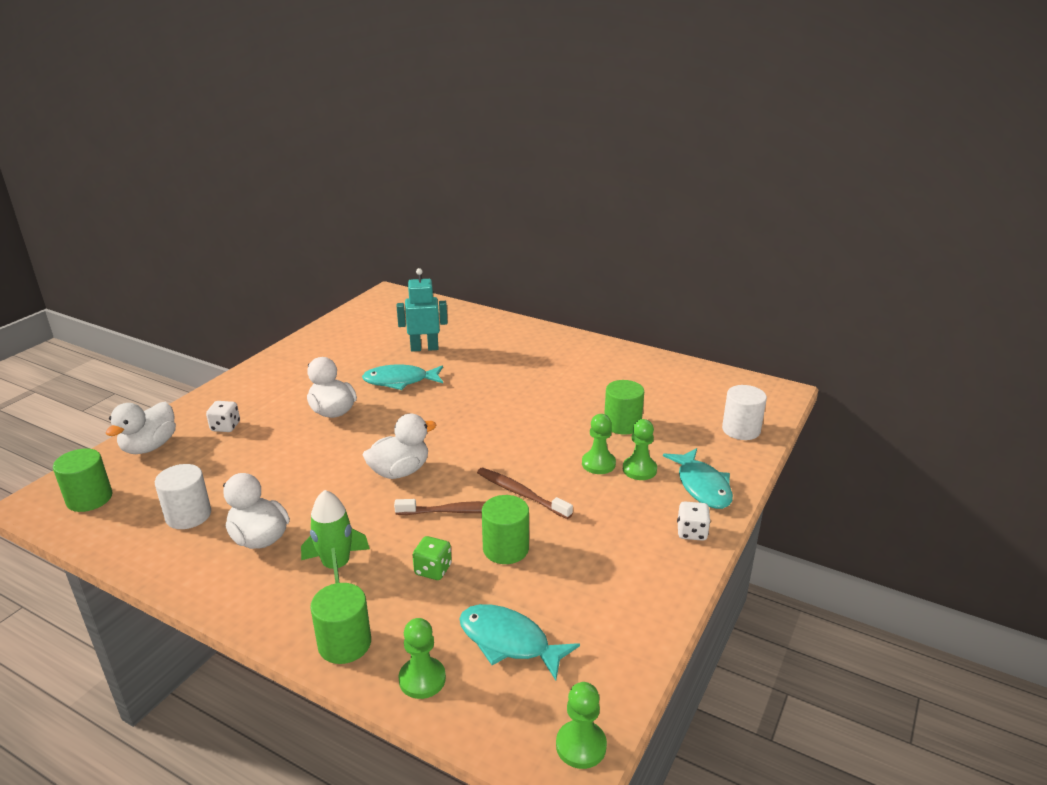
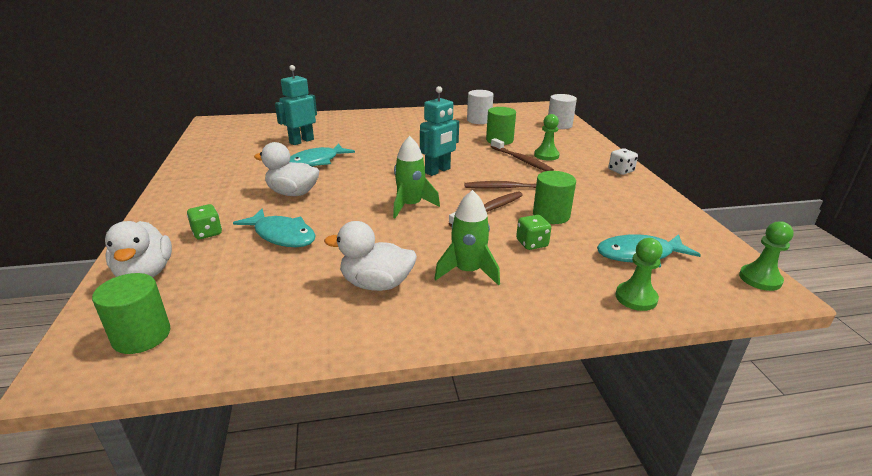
camera: 40 degrees left, 0 degrees up
(188, 515) = (282, 299): white cylinder -> white cylinder (479, 120)
(225, 427) = (207, 233): white dice -> green dice
(344, 643) = (557, 307): green cylinder -> none
(400, 471) = (410, 206): white duck -> green rocket
(488, 440) = (438, 171): none -> turquoise robot
(598, 464) = (521, 160): green pawn -> brown toothbrush
(702, 486) = (588, 151): turquoise fish -> turquoise fish (282, 235)

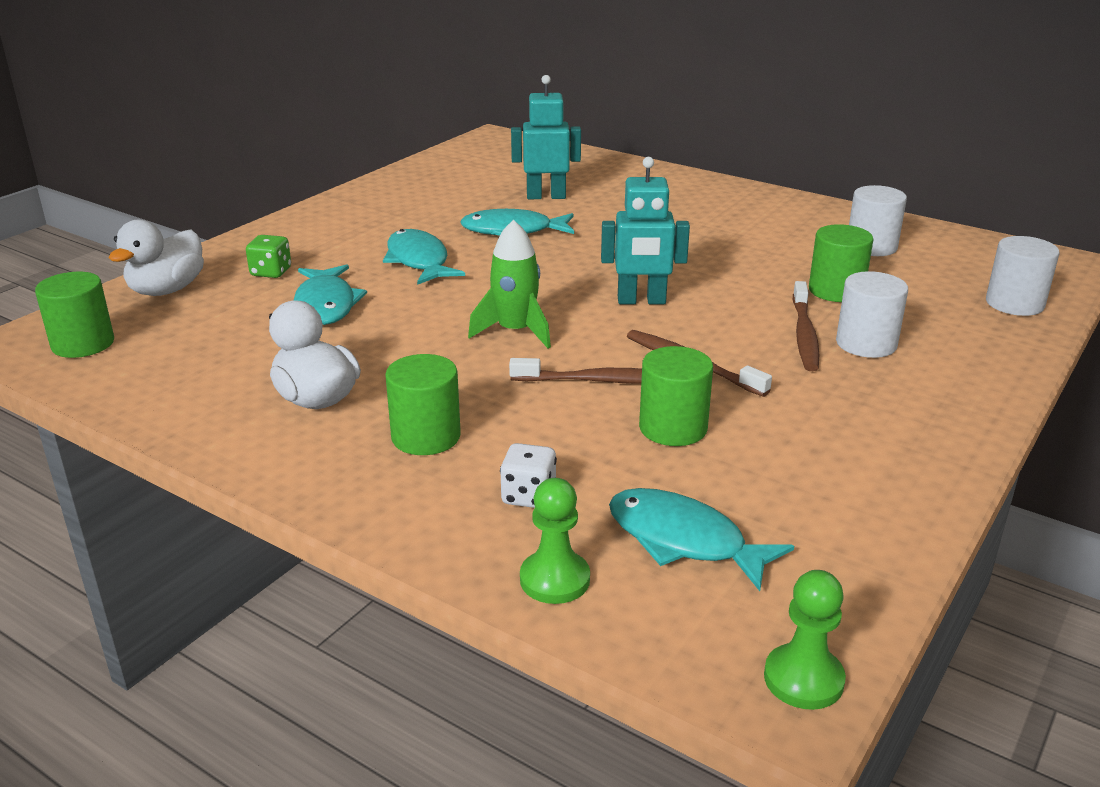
camera: 45 degrees right, 0 degrees up
(292, 193) = (418, 261): white duck -> turquoise fish
(467, 271) = (426, 437): green rocket -> green cylinder
(532, 243) = (566, 447): green dice -> none
(546, 155) = (866, 344): green pawn -> white cylinder
(620, 171) = (952, 421): white dice -> white dice (528, 496)

